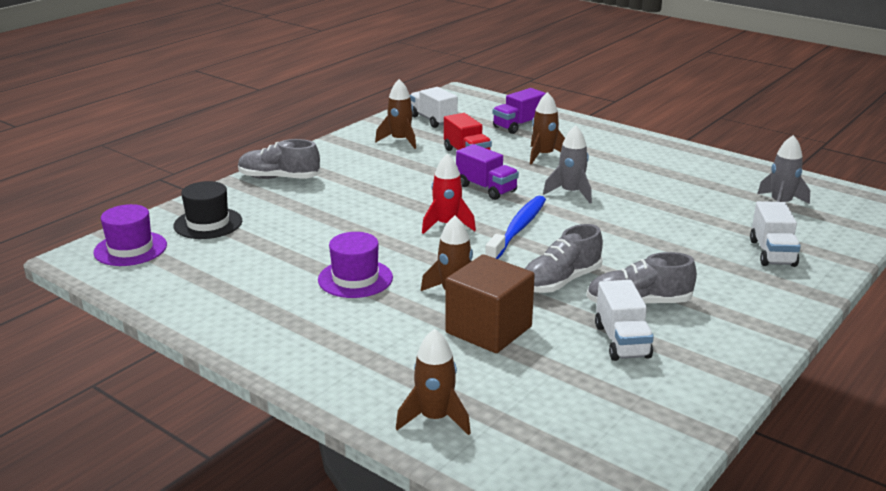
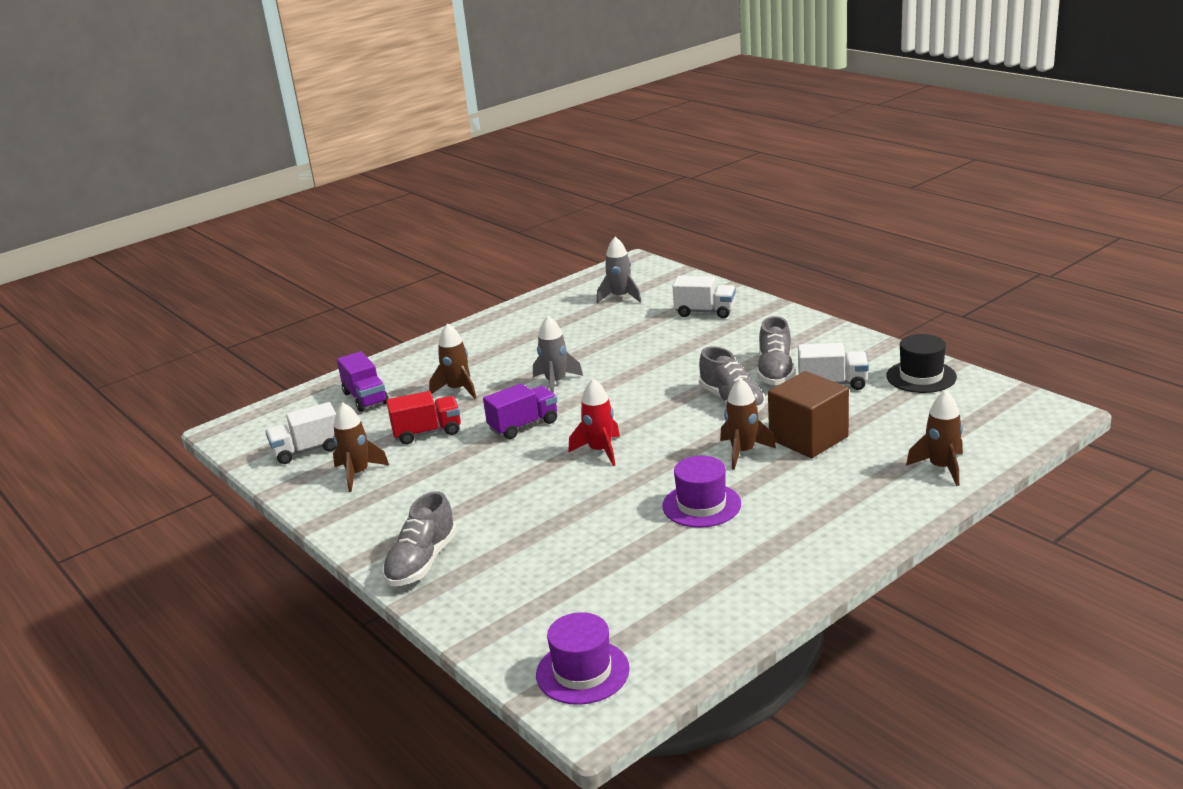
camera: 75 degrees left, 0 degrees up
(208, 223) = (533, 612): black hat -> black hat (921, 377)
(518, 229) = (623, 414): blue toothbrush -> none

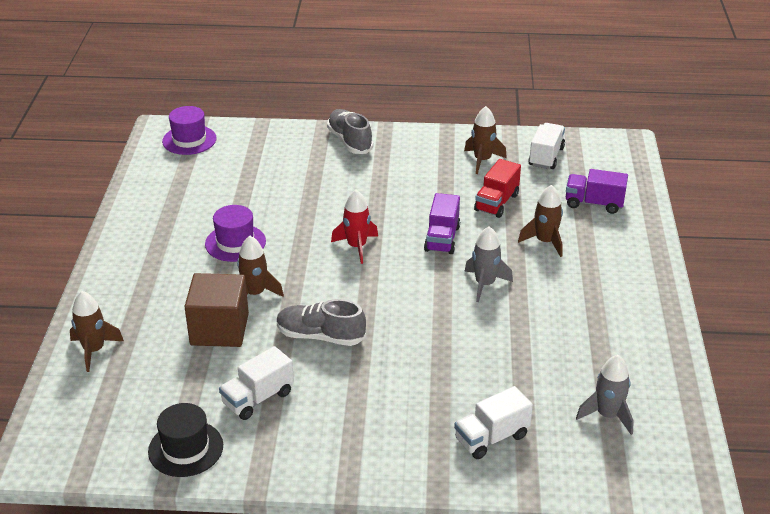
camera: 130 degrees right, 10 degrees up
(775, 371) = (323, 388): grey shoe -> none

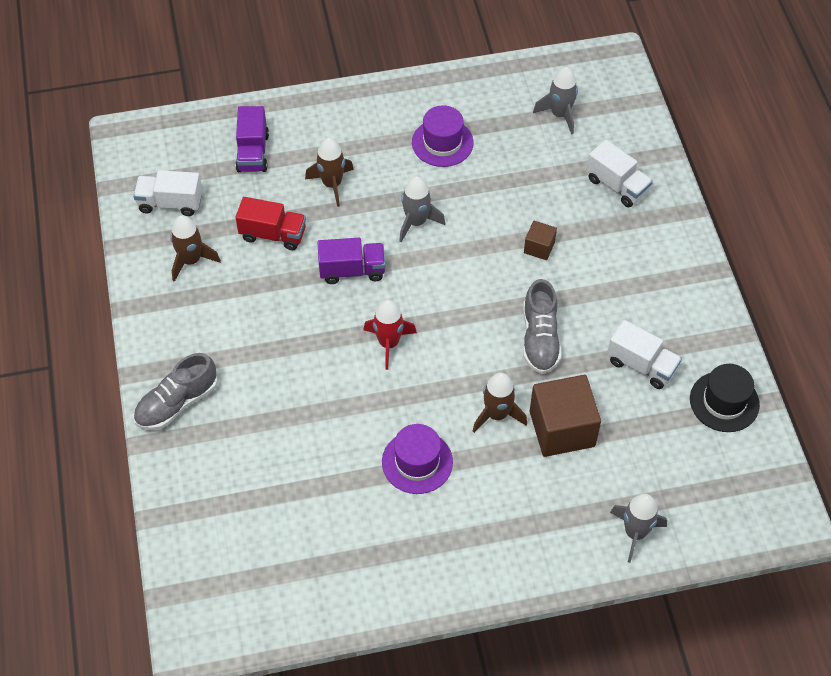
camera: 105 degrees left, 20 degrees up
(94, 350) = (635, 533): brown rocket -> grey rocket
(189, 140) = (213, 592): purple hat -> purple hat (442, 142)
(427, 359) = (539, 247): none -> brown cube

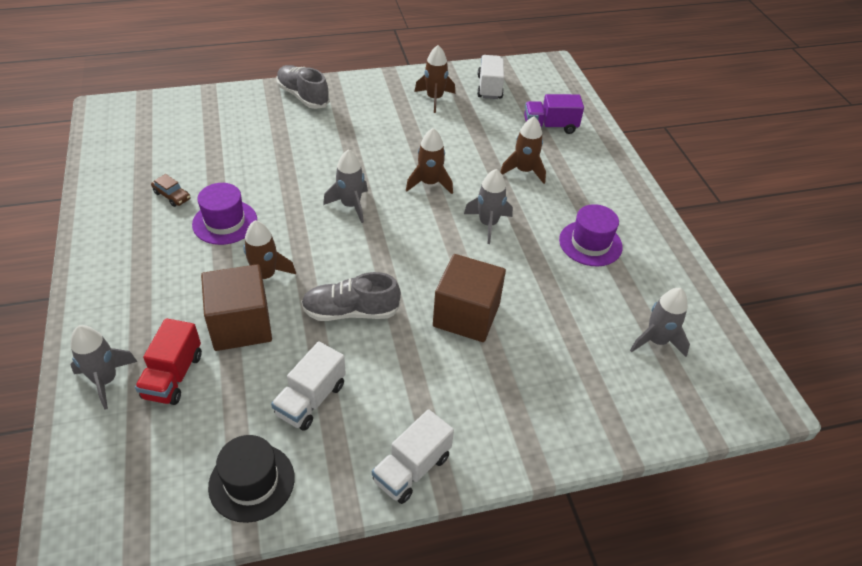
camera: 85 degrees right, 10 degrees down
(273, 234) = (464, 139): red truck -> red truck (173, 376)
(352, 270) = (429, 183): purple truck -> brown rocket
(373, 523) = (172, 196): none -> brown car
(389, 343) = (350, 205): red rocket -> grey rocket
(539, 247) = (466, 315): brown cube -> brown cube, size x2.03
(617, 185) = (563, 391): white truck -> white truck (412, 469)

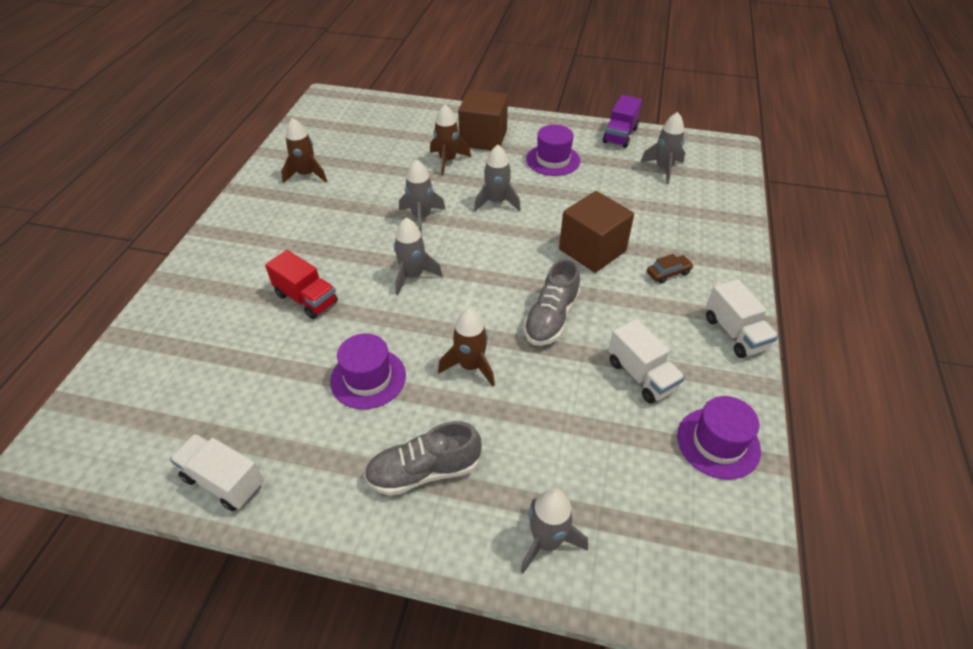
camera: 60 degrees left, 0 degrees up
(172, 196) = (288, 415): brown car -> brown car (668, 273)
(173, 376) = (568, 476): red truck -> red truck (306, 298)
(241, 325) = (526, 402): brown cube -> brown cube (483, 138)
(252, 482) = (718, 443): black hat -> purple hat
(303, 96) = (212, 260): grey shoe -> grey shoe (424, 471)
(429, 183) = (421, 217): brown rocket -> grey rocket
(489, 87) = (322, 139): white truck -> white truck (224, 481)
(550, 126) = (404, 128): purple truck -> purple truck (620, 135)

